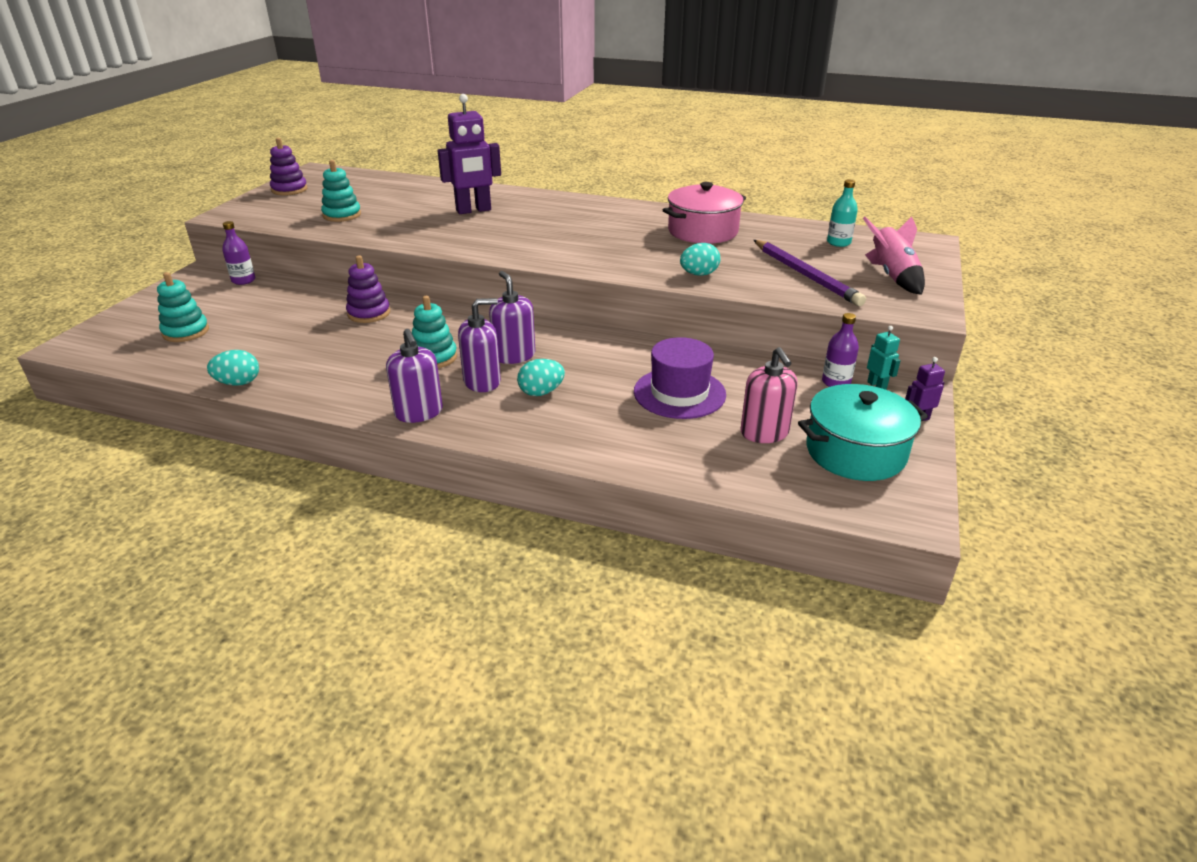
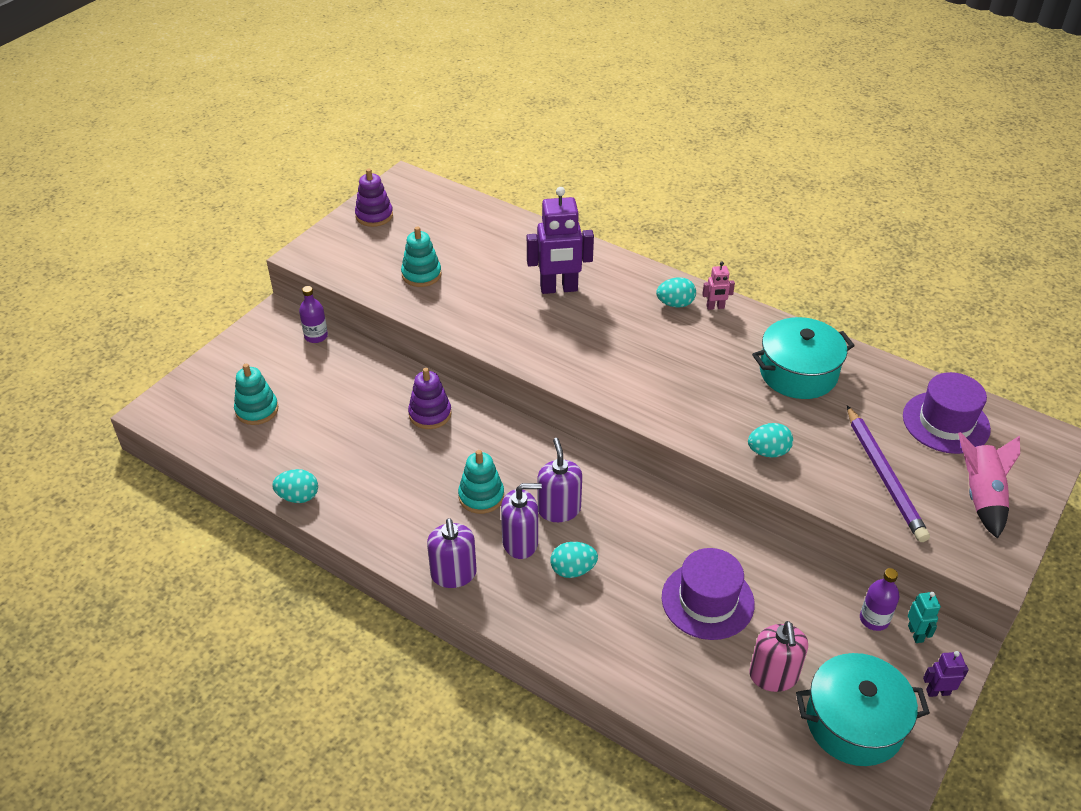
camera: 15 degrees right, 10 degrees up
(580, 208) = (675, 304): none -> turquoise egg
(616, 206) = (715, 307): none -> pink robot
(702, 231) = (798, 373): pink pot -> turquoise pot
(838, 242) = (946, 422): turquoise bottle -> purple hat

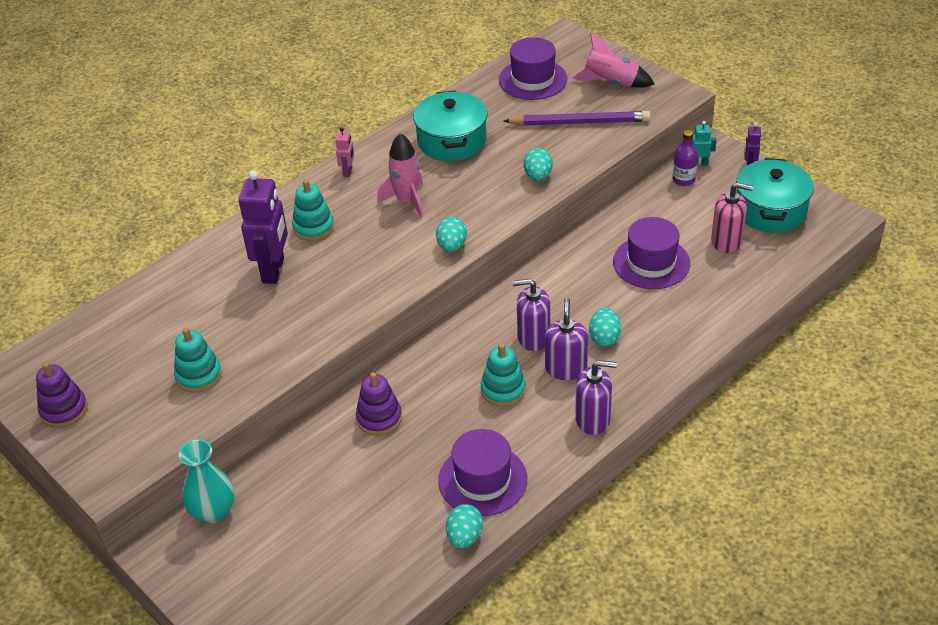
camera: 75 degrees left, 0 degrees up
(257, 410) = (318, 573): turquoise stacking toy -> turquoise stacking toy (313, 227)
(316, 336) = (213, 511): purple bottle -> turquoise vase
(365, 499) = (482, 480): none -> purple hat
(675, 304) = (332, 195): turquoise egg -> turquoise egg (452, 246)
(686, 356) = (407, 201): none -> pink rocket

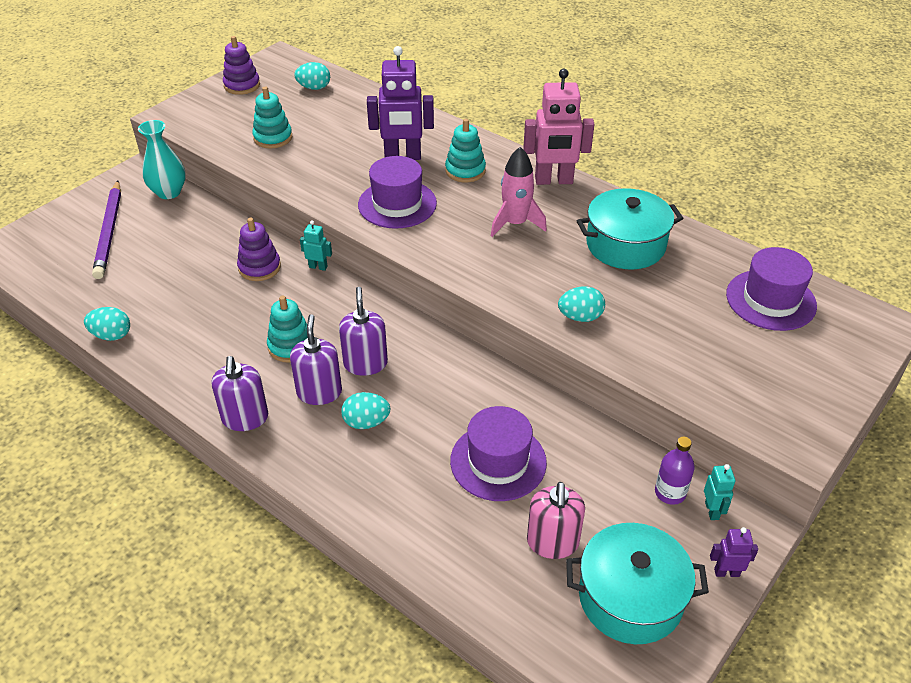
camera: 80 degrees right, 0 degrees up
(348, 171) = (554, 181): pink robot -> pink robot, size x2.15
(389, 371) = (318, 267): none -> turquoise robot
(452, 246) = (449, 261): turquoise egg -> turquoise egg (314, 88)
(482, 480) = (176, 341): purple hat -> purple hat (397, 204)
(566, 368) = (319, 392): purple soap dispenser -> purple soap dispenser turned 90 degrees counterclockwise
(579, 122) = (697, 347): purple pencil -> purple pencil (109, 231)
(611, 82) = (797, 374): pink rocket -> none

